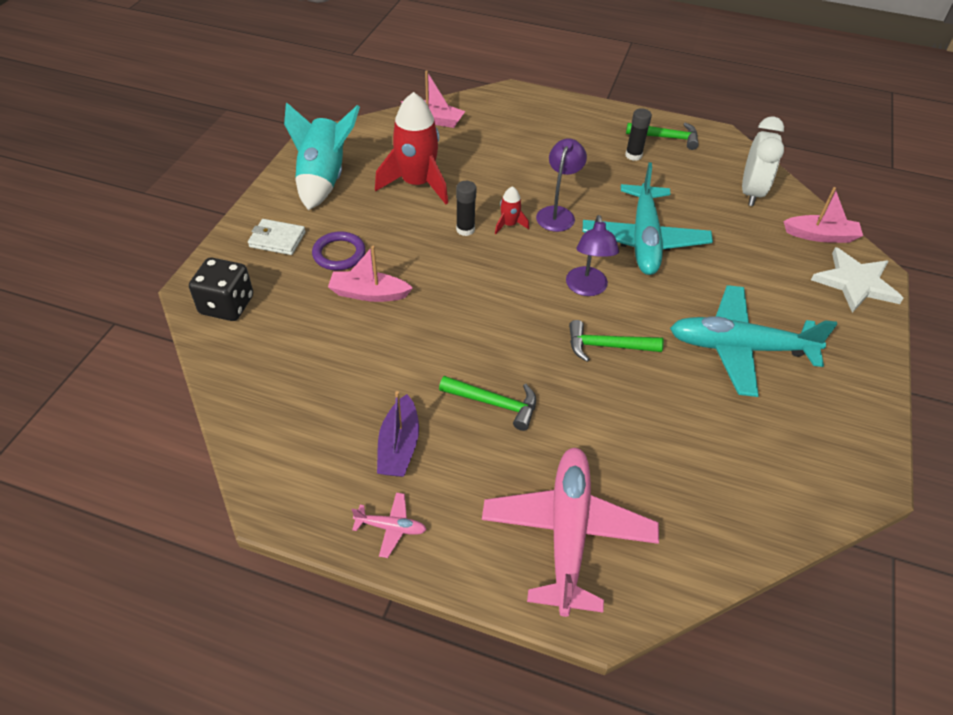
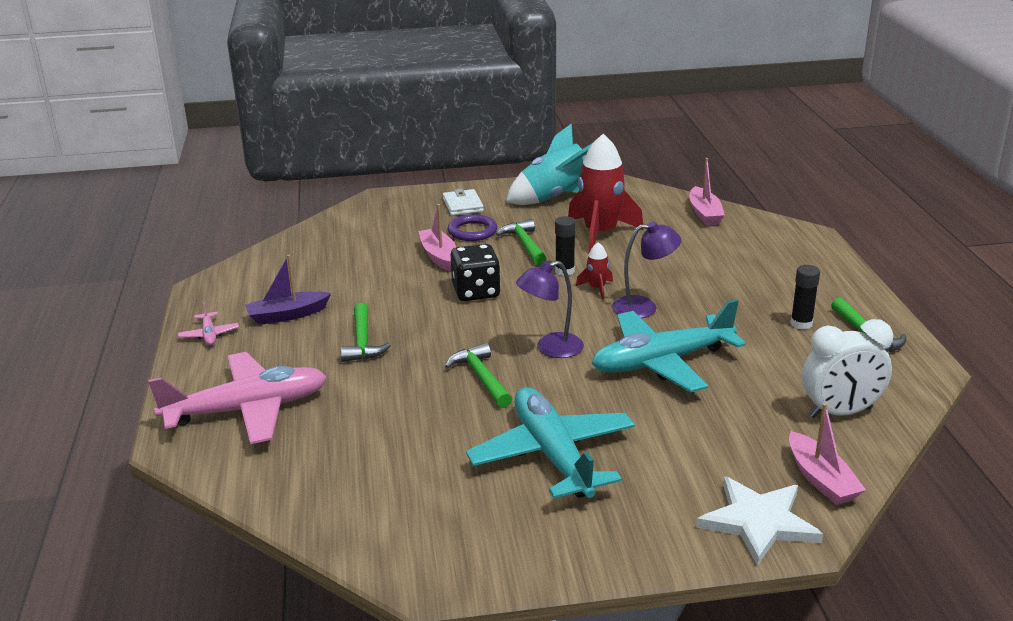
camera: 65 degrees right, 20 degrees down
(227, 305) = (374, 212): black dice -> black dice (476, 292)
(396, 232) = (524, 244): none -> green hammer

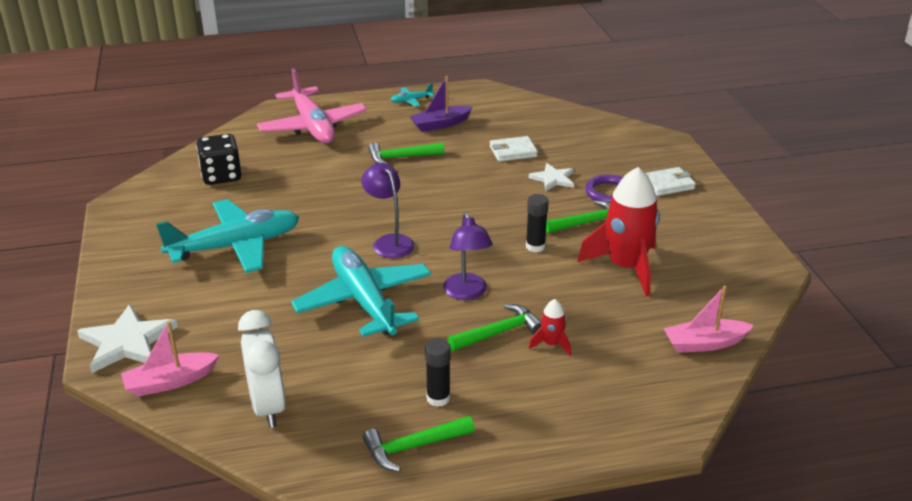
camera: 85 degrees right, 5 degrees up
(209, 335) = (411, 101): pink plane -> turquoise plane
(287, 315) = (440, 124): purple boat -> purple boat turned 90 degrees counterclockwise
(373, 274) = (513, 151): none -> white wallet
(439, 256) = (553, 179): pink boat -> white star
(476, 292) = (487, 201): black dice -> black dice (221, 176)
(481, 377) = (346, 211): green hammer -> green hammer (499, 332)
(555, 198) = (708, 237): turquoise rocket -> none
(597, 288) = (501, 265): red rocket -> red rocket (551, 344)

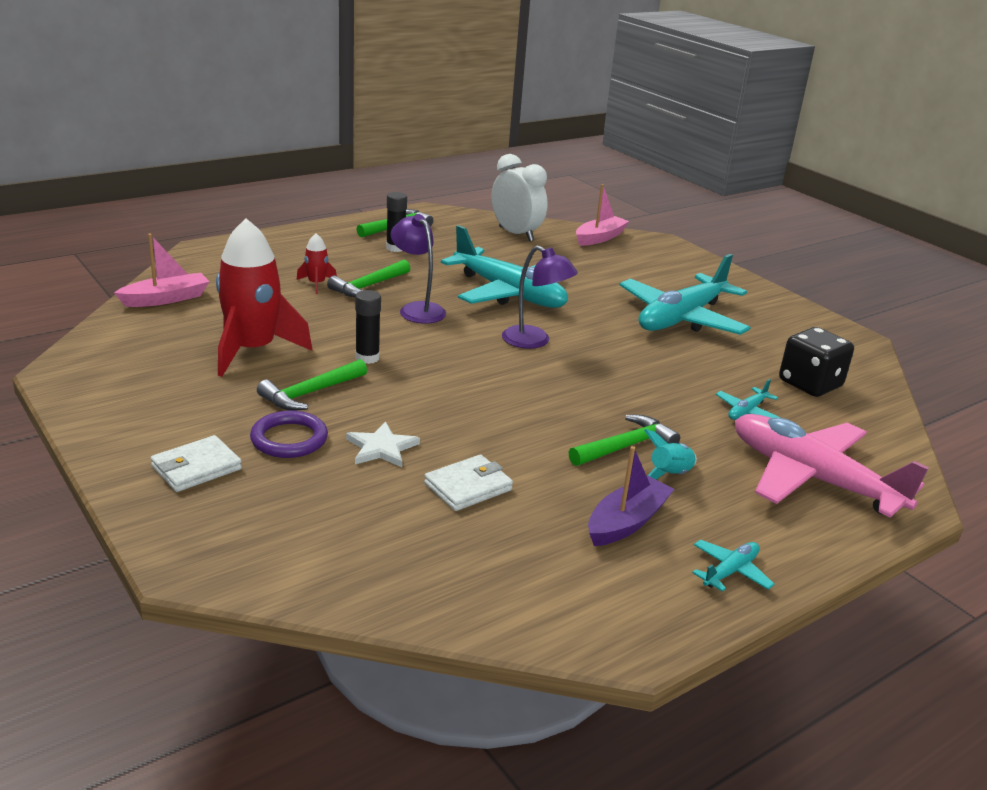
camera: 155 degrees right, 5 degrees down
(127, 342) = (663, 252): white star -> none
(296, 165) = (746, 412): none -> turquoise plane
(392, 140) = (670, 475): none -> turquoise rocket

